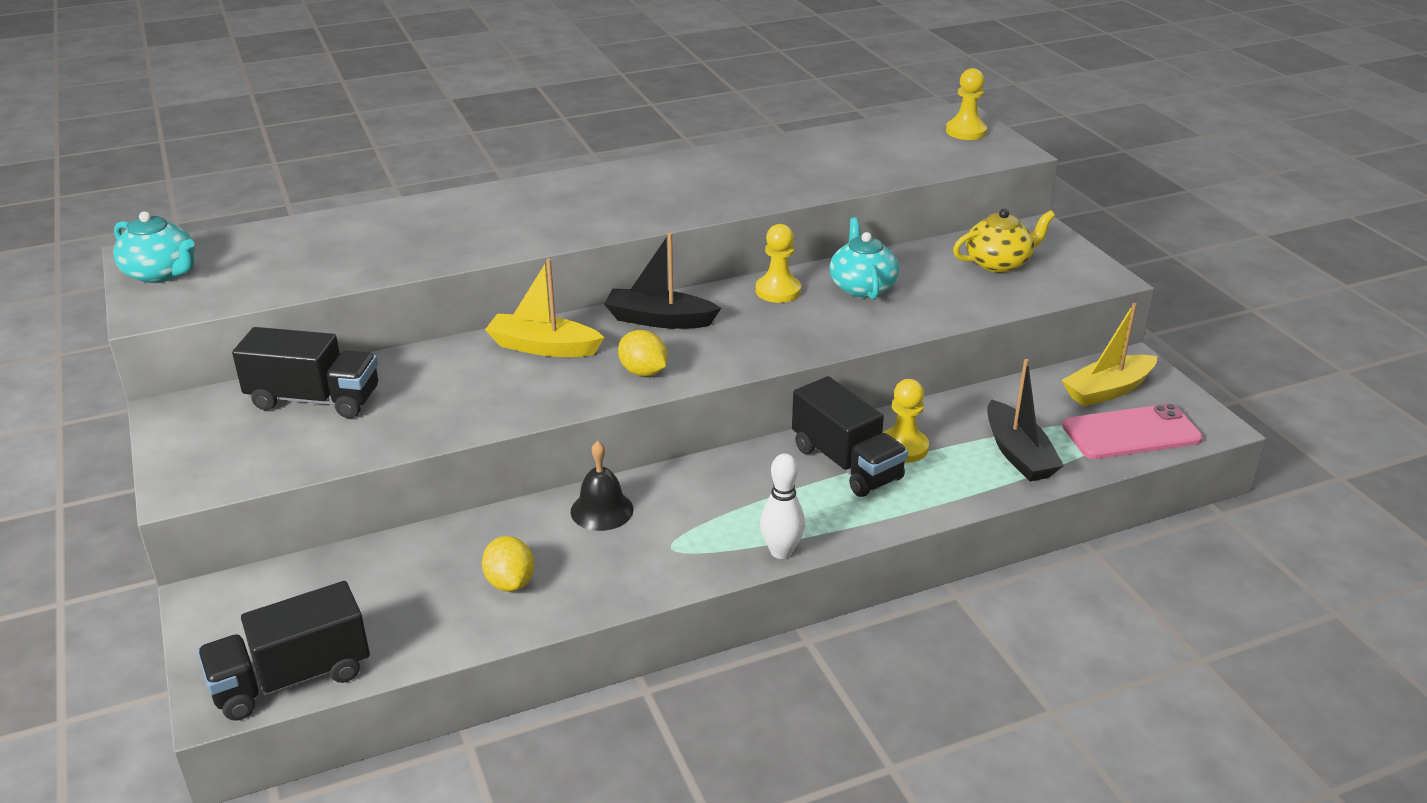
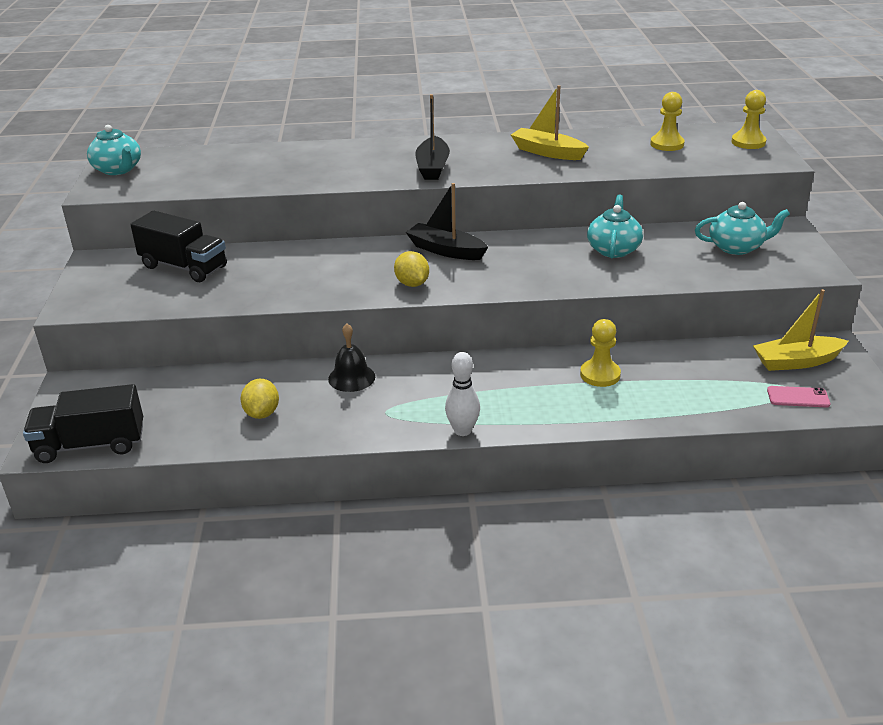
camera: 20 degrees right, 0 degrees up
(543, 347) = (353, 257): yellow boat -> yellow boat (547, 152)
(778, 291) = (546, 243): yellow pawn -> yellow pawn (667, 144)
(846, 463) = (549, 378): black truck -> none
(999, 263) = (736, 247): yellow teapot -> turquoise teapot
(1018, 454) = (691, 396): black boat -> black boat (432, 167)
(1131, 433) = (798, 397): pink phone -> pink phone, size x0.53

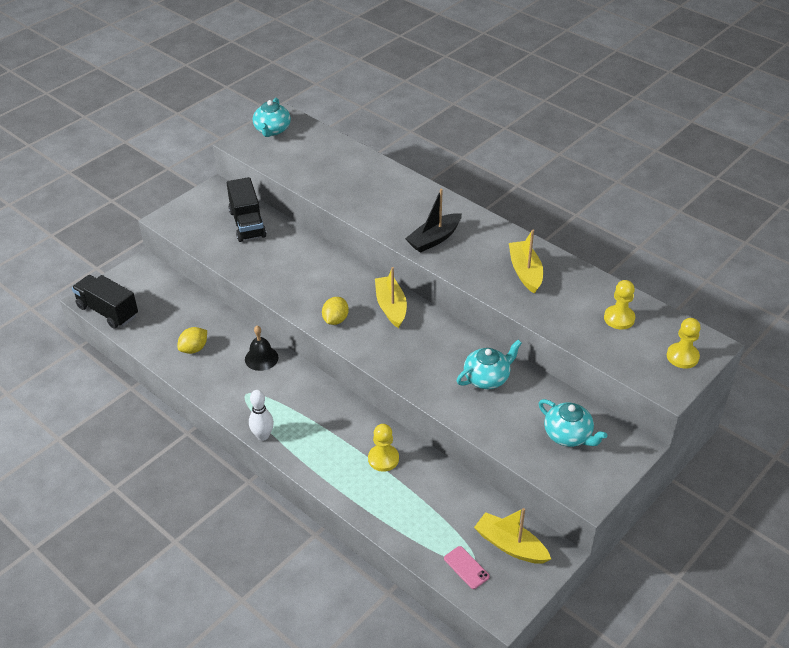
camera: 45 degrees right, 10 degrees up
(446, 250) = (391, 307): black boat -> yellow boat

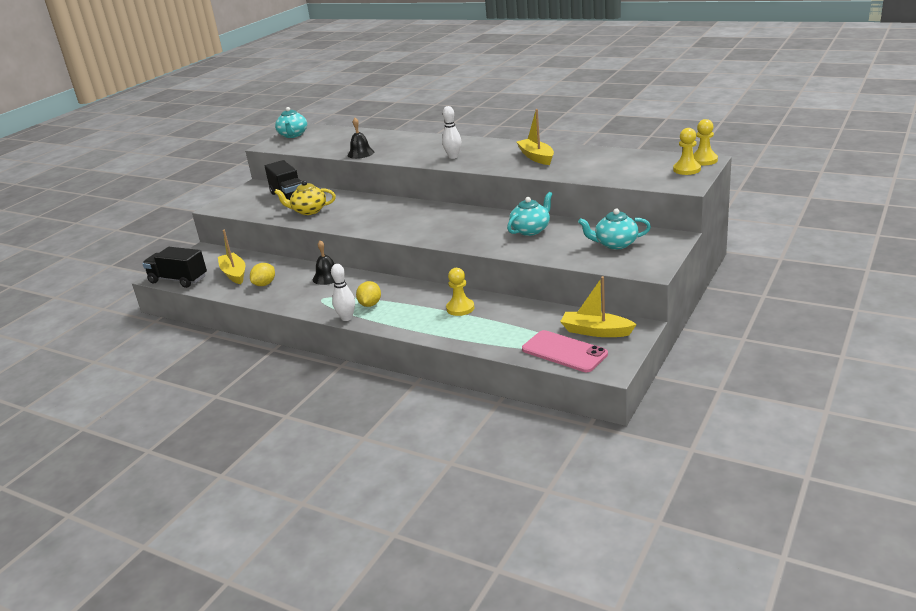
camera: 10 degrees left, 15 degrees down
(261, 260) = (309, 211): none -> yellow teapot
(335, 196) = (360, 153): none -> black bell
(335, 320) = (386, 227): yellow lemon -> yellow lemon (370, 304)
(391, 307) = (431, 212): yellow boat -> yellow boat (234, 274)
(434, 239) = (453, 157): black boat -> white bowling pin
(466, 567) = (564, 352): pink phone -> pink phone, size x1.87
(568, 435) = (615, 244): turquoise teapot -> turquoise teapot turned 150 degrees clockwise
(619, 318) = (625, 163): yellow pawn -> yellow pawn (704, 160)

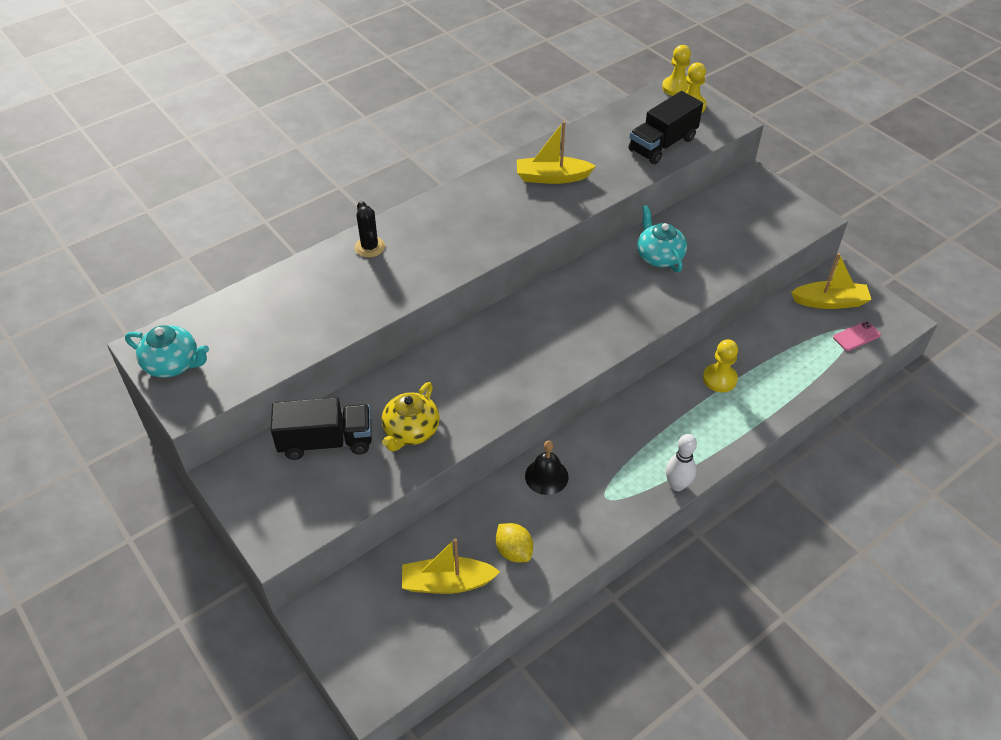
camera: 70 degrees left, 20 degrees up
(178, 280) = (408, 664): black truck -> black truck (662, 145)
(360, 153) = (361, 312): black bell -> none
(370, 304) = (656, 453): yellow lemon -> none
(416, 140) = (370, 247): none -> black cactus
(453, 157) = (476, 236): white bowling pin -> none
(564, 352) = (856, 336): pink phone -> pink phone, size x0.53
(596, 331) = (830, 302): yellow boat -> yellow boat turned 135 degrees counterclockwise
(615, 244) = (741, 216): turquoise teapot -> none

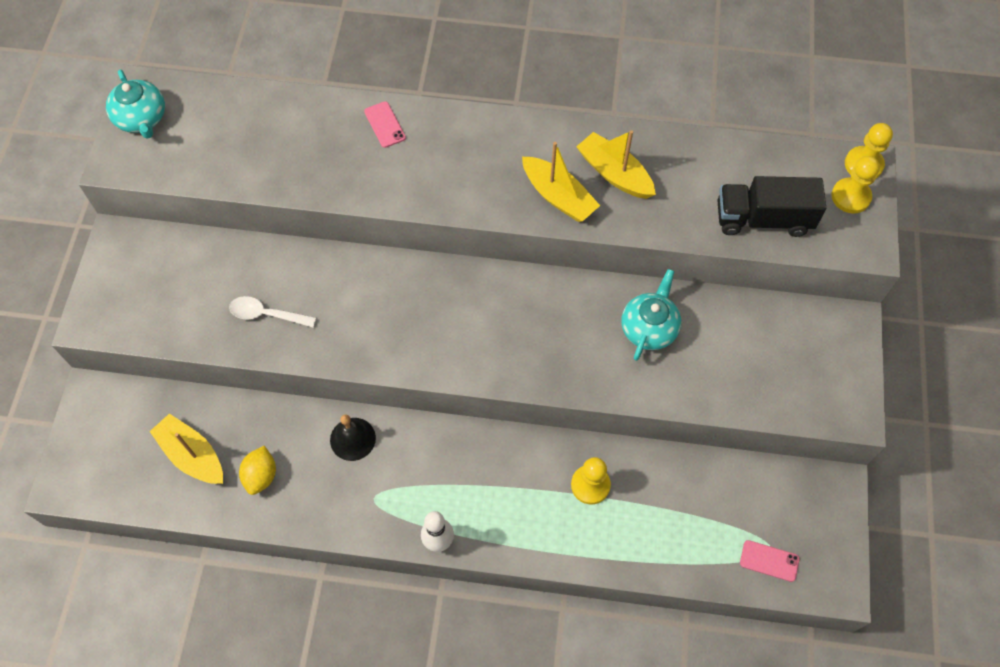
camera: 45 degrees right, 15 degrees up
(326, 441) = (204, 270): black truck -> none
(370, 247) = (385, 125): black cactus -> pink phone
(411, 431) = (267, 314): yellow teapot -> white spoon
(830, 302) = (790, 506): yellow boat -> yellow boat (558, 196)

